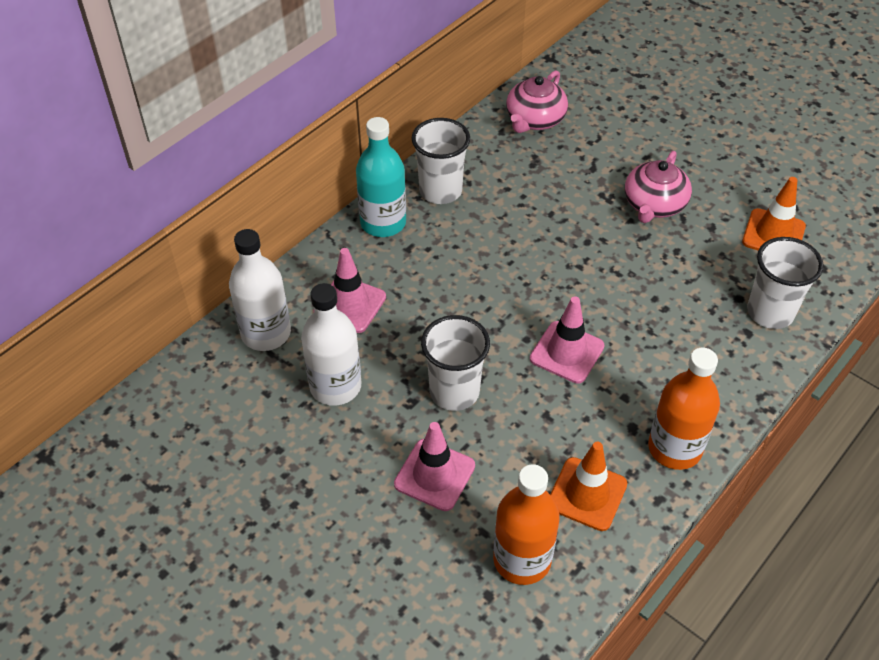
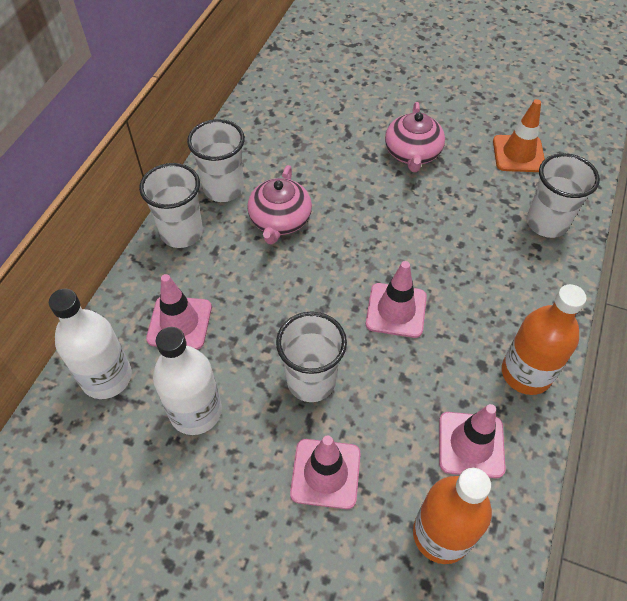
camera: 20 degrees left, 5 degrees up
(383, 223) = (182, 233): turquoise bottle -> white cup
(534, 120) = (281, 103): pink teapot -> pink teapot (280, 220)
(587, 494) = (471, 444): orange traffic cone -> pink traffic cone

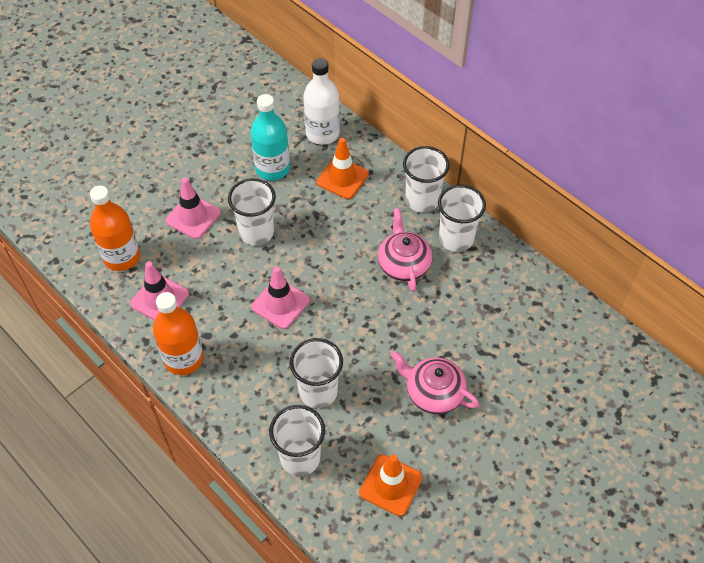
camera: 115 degrees right, 0 degrees up
(179, 323) = (342, 178): pink traffic cone -> orange traffic cone
(195, 411) = (272, 169): white bottle -> turquoise bottle
(280, 220) = (403, 264): pink teapot -> pink teapot turned 45 degrees clockwise
(473, 235) = (318, 391): none -> white cup

